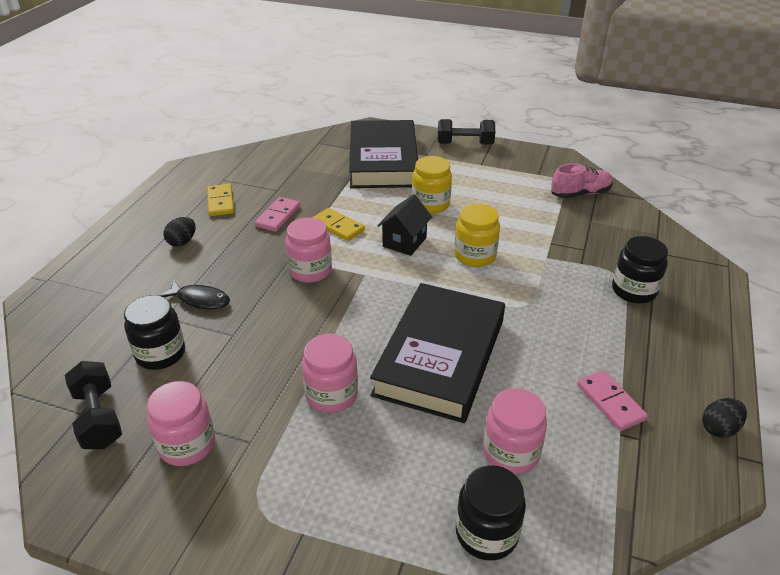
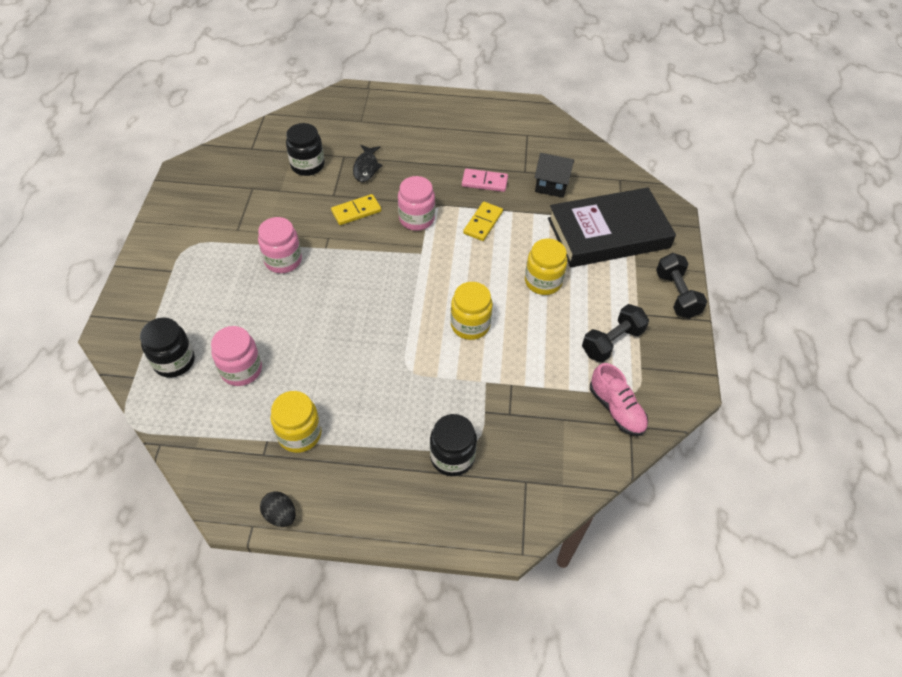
camera: 75 degrees right, 15 degrees up
(98, 418) = (249, 157): black dumbbell -> black dumbbell (612, 342)
(182, 242) = (431, 138): black egg -> none
(187, 445) = (232, 201): pink jar -> none
(220, 202) = (492, 143): yellow domino -> yellow domino (356, 211)
(404, 242) = (475, 271): black house -> black house (551, 186)
(440, 357) = (332, 316): black book -> none
(610, 402) = (299, 434): pink domino -> yellow jar

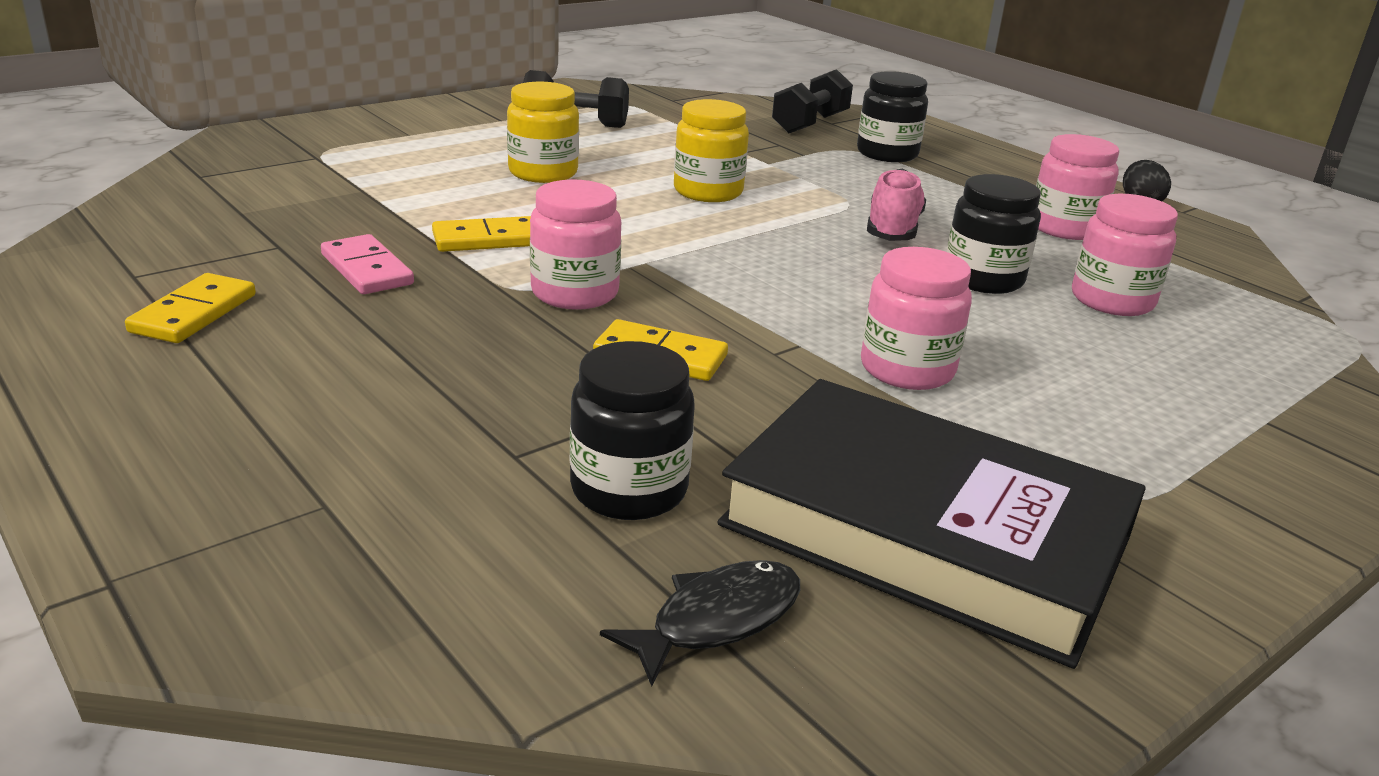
camera: 135 degrees left, 25 degrees down
(174, 361) = (1239, 357): black jar -> black jar (983, 279)
(299, 434) = (1064, 228): yellow jar -> pink jar
(366, 168) = (511, 405): black fish -> black fish (717, 620)
(485, 136) = (194, 313): none -> yellow domino
(551, 186) = (293, 216): black house -> none
(608, 233) = (363, 159): black book -> black book (925, 531)
(616, 409) = (665, 107): pink shoe -> pink shoe (893, 229)
(676, 295) = (431, 109): black dumbbell -> black dumbbell (810, 124)

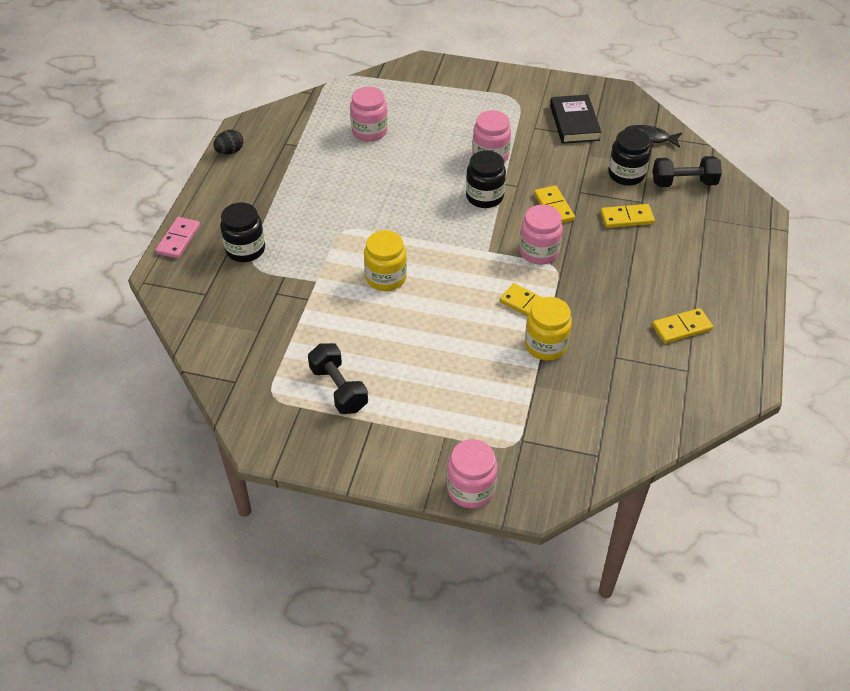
camera: 125 degrees left, 20 degrees up
(366, 269) = (597, 316): pink domino -> pink domino (178, 239)
(503, 410) = (626, 218): none -> yellow domino
(543, 173) = (433, 344): yellow jar -> yellow jar (546, 345)
(810, 124) = (219, 300): black dumbbell -> black dumbbell (683, 183)
(893, 229) = (362, 205): pink shoe -> none
(925, 531) = (574, 123): black book -> black book, size x0.58
(983, 279) = (388, 165): black jar -> black jar (484, 197)
(1064, 228) = (297, 162): pink jar -> pink jar (471, 489)

